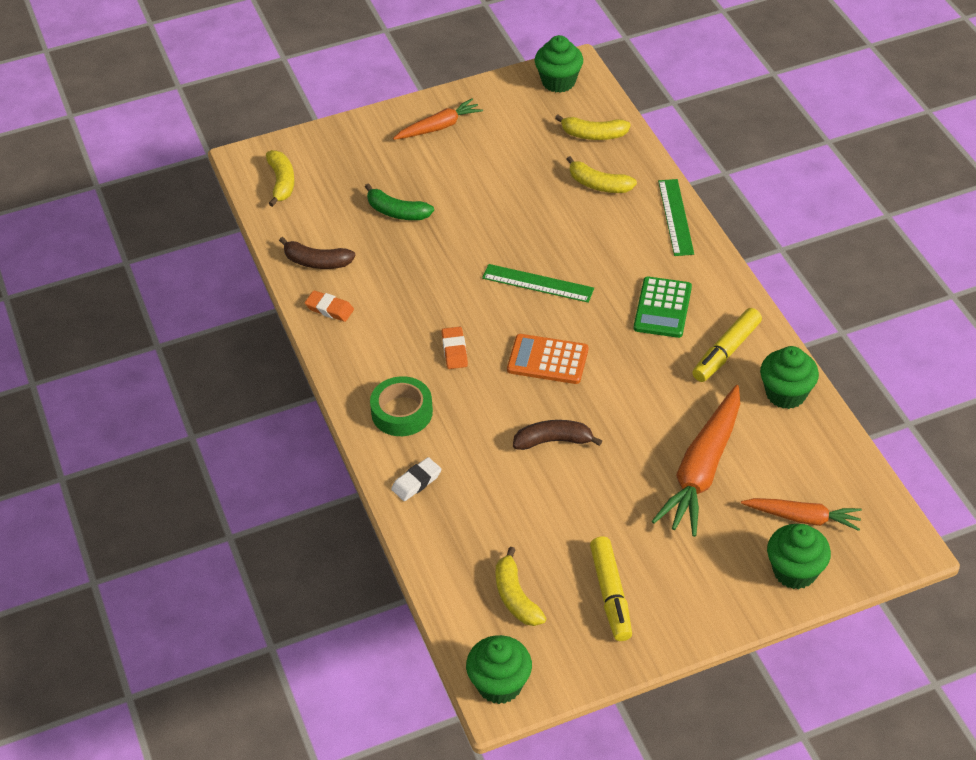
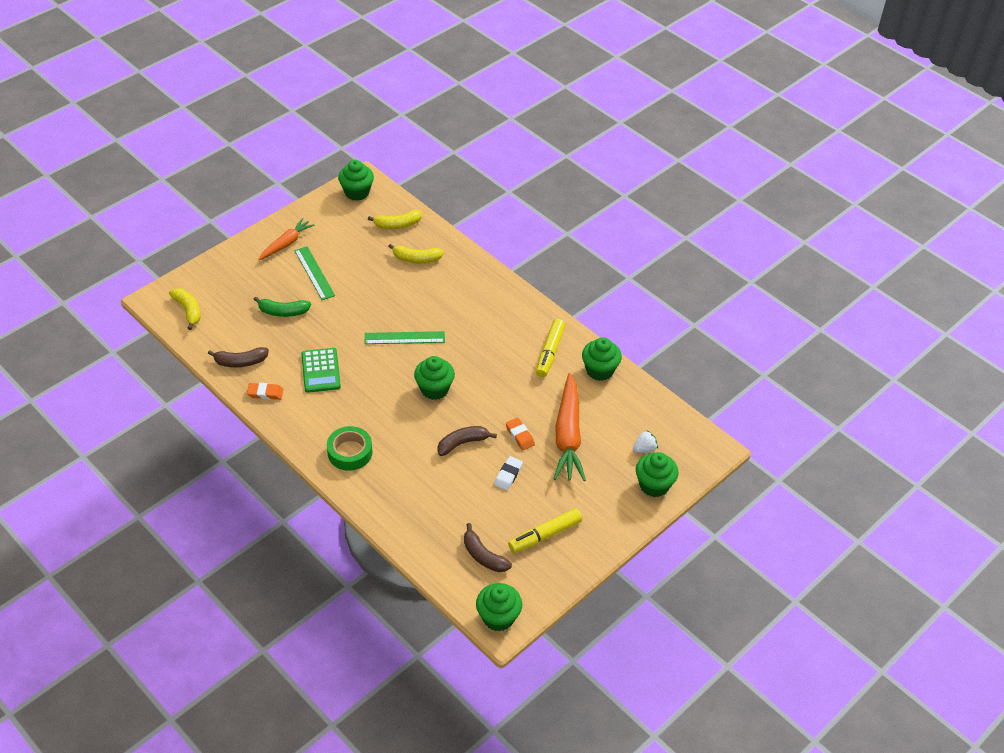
camera: 25 degrees left, 0 degrees up
(416, 482) = (381, 498): white eraser -> white eraser (508, 475)
(454, 350) = (367, 399): orange eraser -> orange eraser (520, 436)
(515, 597) = (483, 556): yellow banana -> brown banana
(547, 360) = (434, 389): orange calculator -> green cupcake
(611, 594) = (545, 535): yellow marker -> yellow marker turned 90 degrees clockwise
(662, 308) = (496, 333): green calculator -> green calculator (321, 371)
(675, 217) = (478, 269): green ruler -> green ruler (314, 273)
(803, 518) = (644, 449): orange carrot -> white strawberry

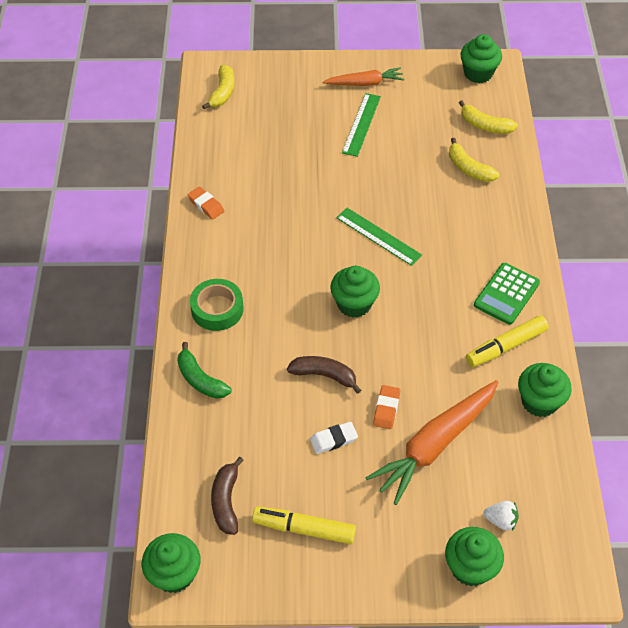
camera: 45 degrees right, 5 degrees up
(240, 362) = (216, 164): brown banana -> none
(283, 312) = (297, 142): green banana -> green banana (200, 379)
(321, 371) = (272, 217): green calculator -> green calculator (506, 294)

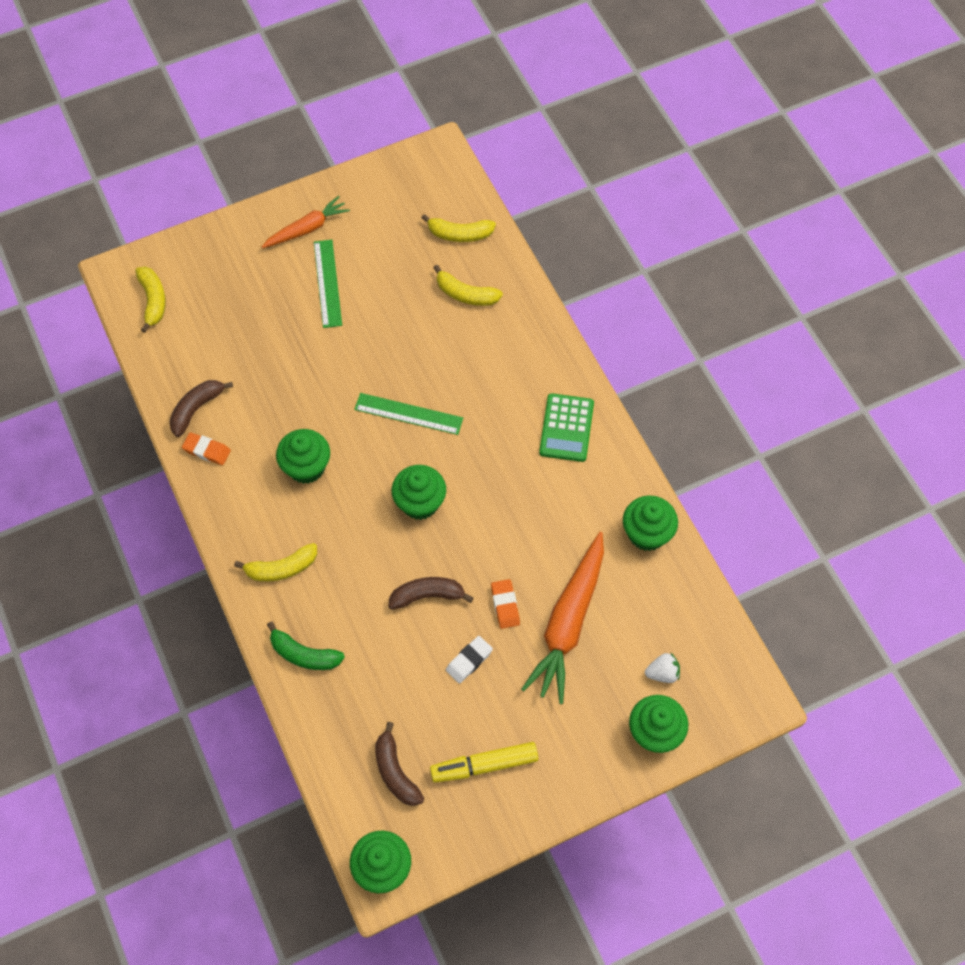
camera: 25 degrees left, 10 degrees up
(214, 174) = (196, 409): none -> brown banana
(217, 309) = (281, 568): green tape -> yellow banana
(478, 73) = (424, 170): green cupcake -> green cupcake (306, 467)
(505, 346) = (590, 487): yellow marker -> none

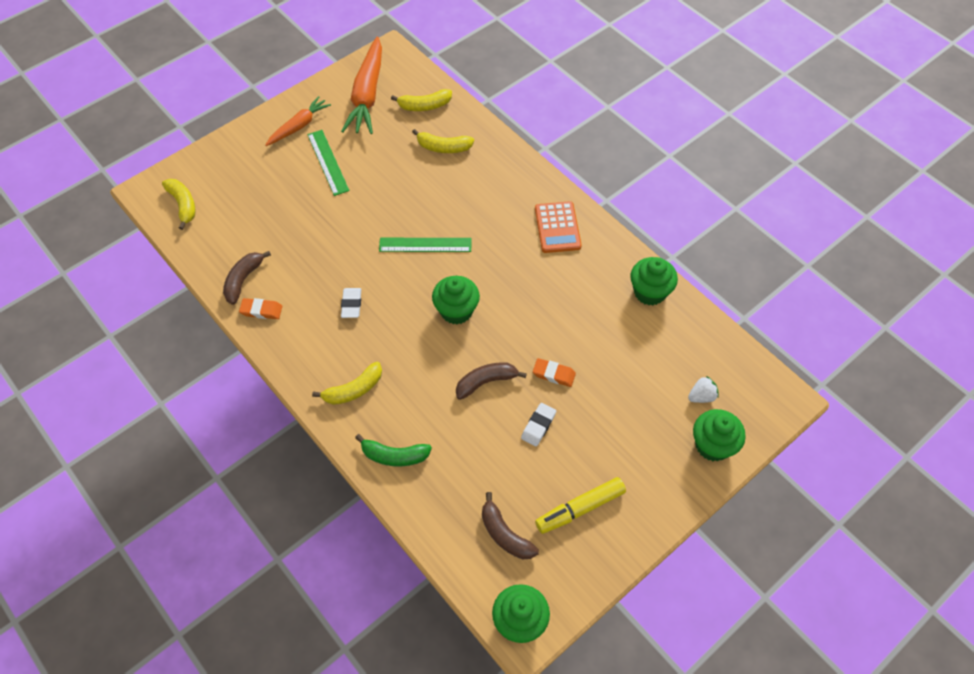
camera: 15 degrees left, 5 degrees down
(306, 467) = (351, 304): green cupcake -> white eraser
(505, 605) = (553, 374): orange eraser -> orange eraser turned 45 degrees counterclockwise
(566, 428) = (557, 227): green calculator -> orange calculator
(568, 623) = (610, 375): orange carrot -> orange carrot (367, 94)

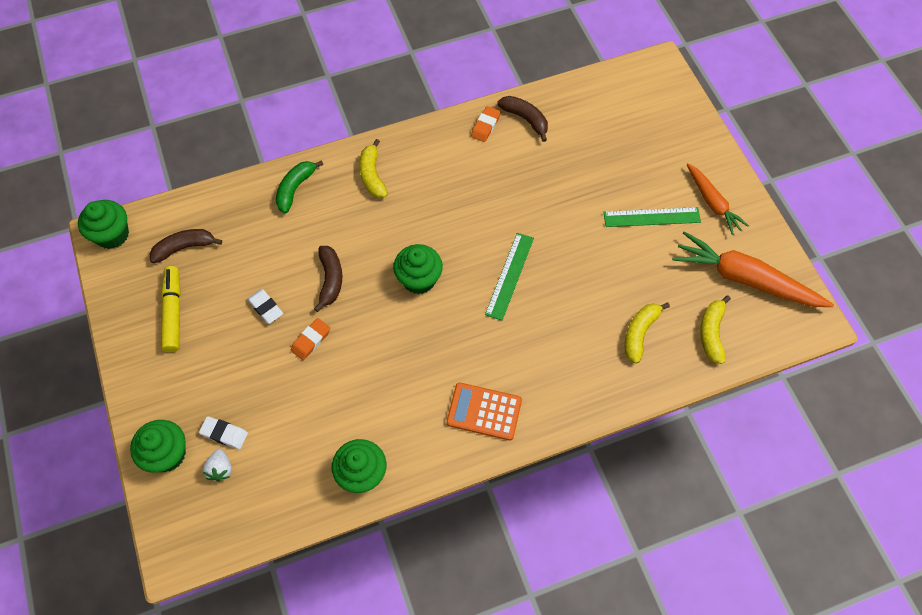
camera: 110 degrees right, 5 degrees up
(183, 205) = (632, 89): yellow banana -> none
(351, 304) = (463, 195): white eraser -> white eraser (224, 434)

